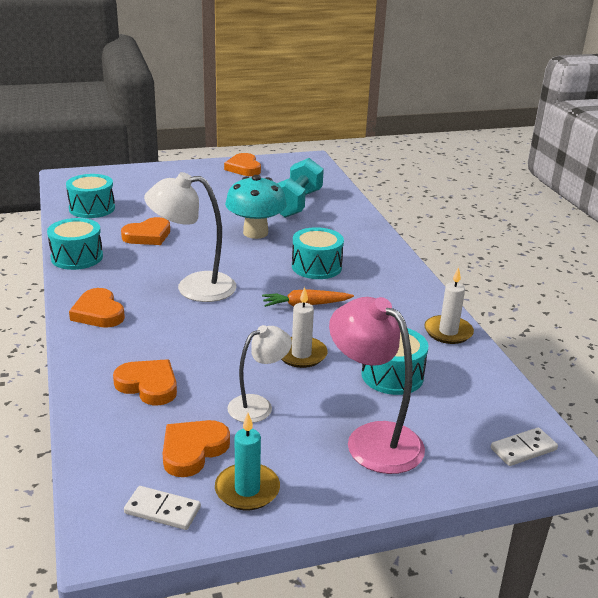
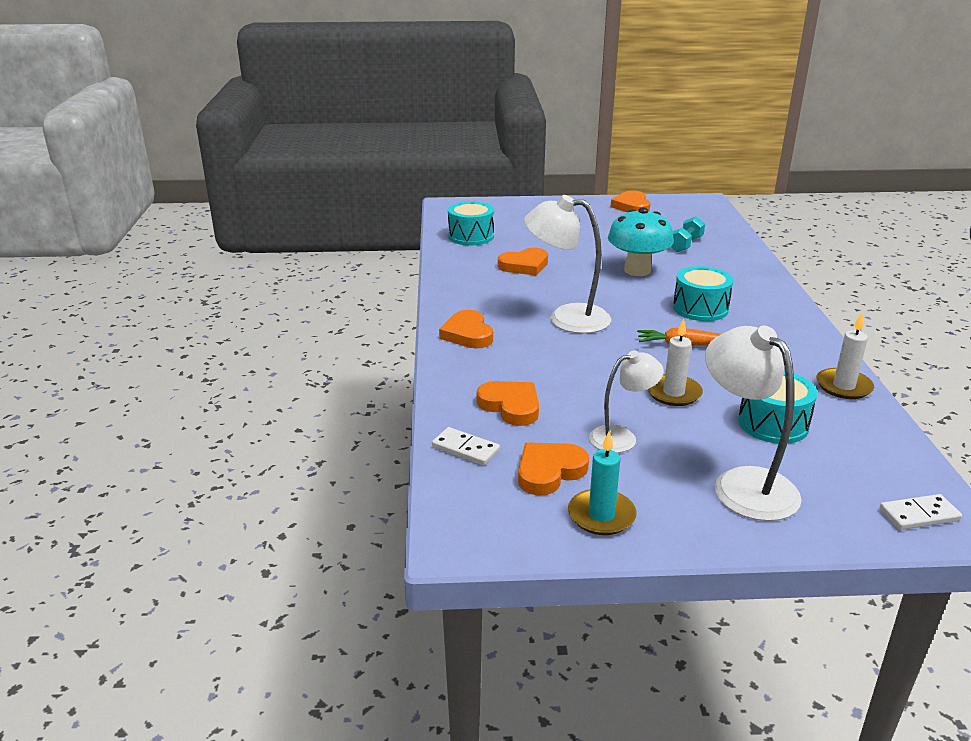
camera: 15 degrees right, 0 degrees up
(77, 257) = (452, 281): turquoise drum -> none
(162, 510) = (513, 523): white domino -> white domino (466, 449)
(296, 204) = (685, 245): turquoise dumbbell -> turquoise dumbbell, size x0.59
(373, 439) = (743, 483): pink lamp -> white lamp

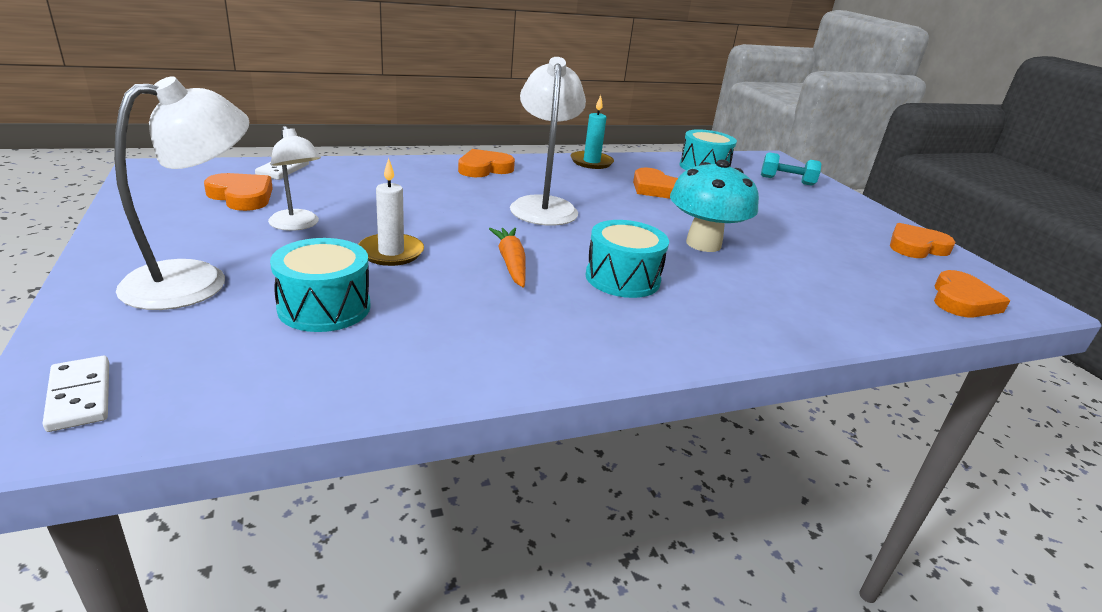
camera: 70 degrees right, 0 degrees up
(510, 406) = (353, 183): orange heart -> orange heart (962, 300)
(601, 515) = (166, 214): turquoise candle -> turquoise candle (591, 162)
(685, 245) = (827, 278): turquoise dumbbell -> turquoise dumbbell (787, 181)
(843, 386) = (434, 373): white candle -> none

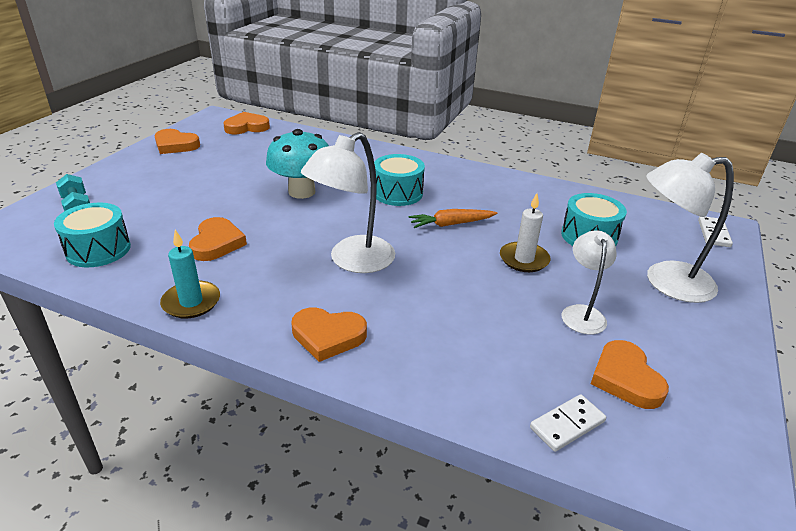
camera: 135 degrees left, 5 degrees up
(511, 263) = (451, 224): orange carrot -> orange carrot turned 45 degrees clockwise

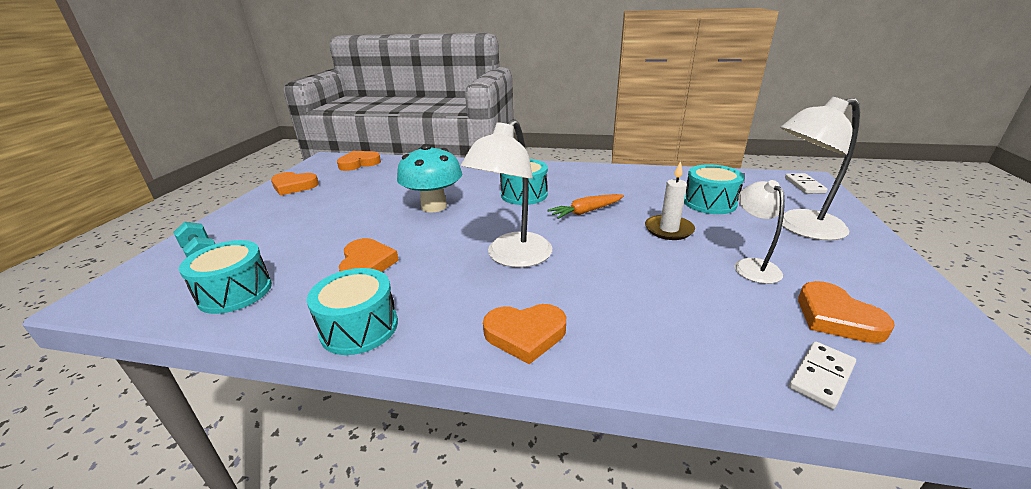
camera: 10 degrees left, 5 degrees down
(191, 302) = (359, 327): turquoise candle -> turquoise drum

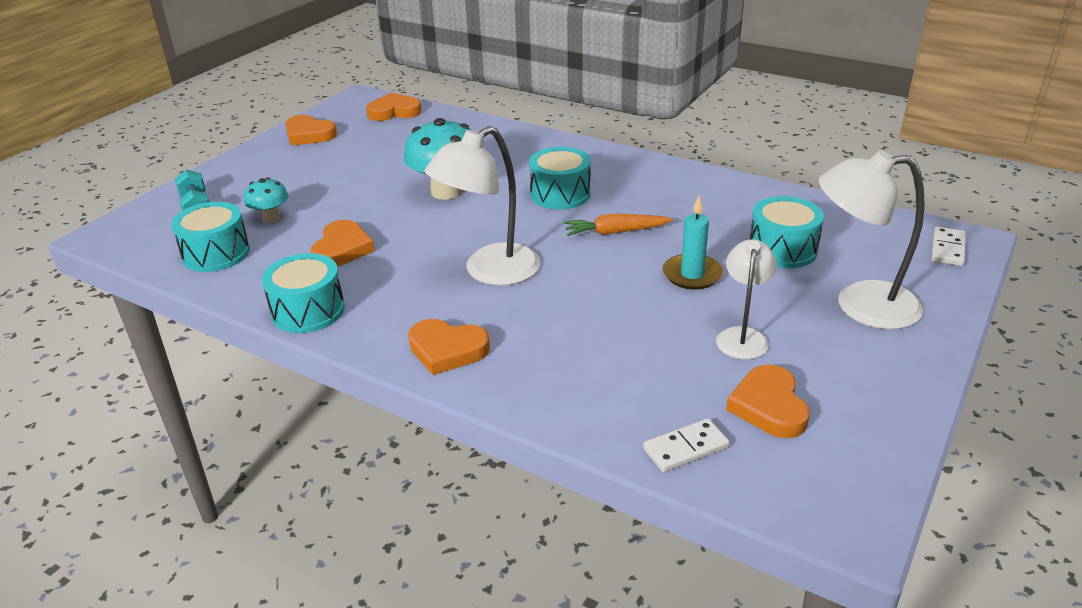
camera: 20 degrees right, 5 degrees up
(283, 251) = (271, 218): none -> turquoise mushroom
(668, 229) = (692, 274): white candle -> turquoise candle

